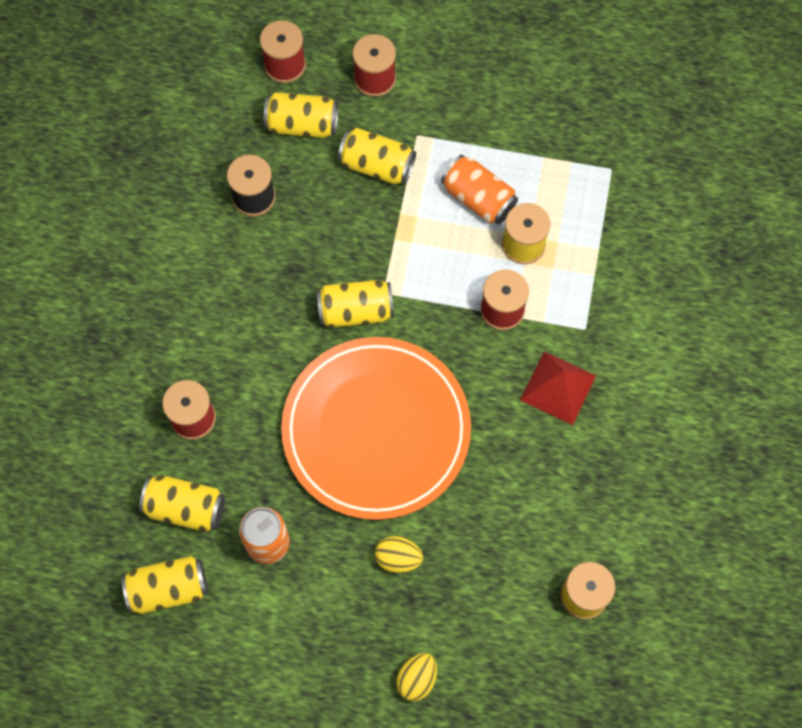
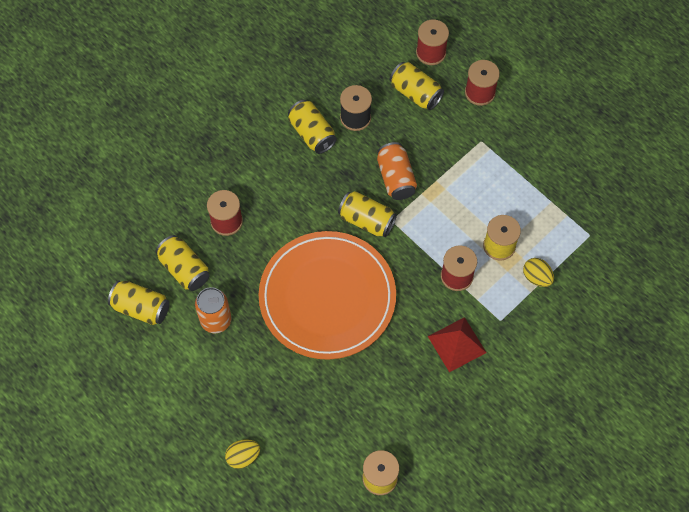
camera: 35 degrees right, 5 degrees down
(377, 165) = (443, 144): yellow can -> yellow can (312, 133)
(398, 558) = (284, 380): yellow egg -> yellow egg (536, 277)
(478, 198) = (491, 201): orange can -> orange can (396, 178)

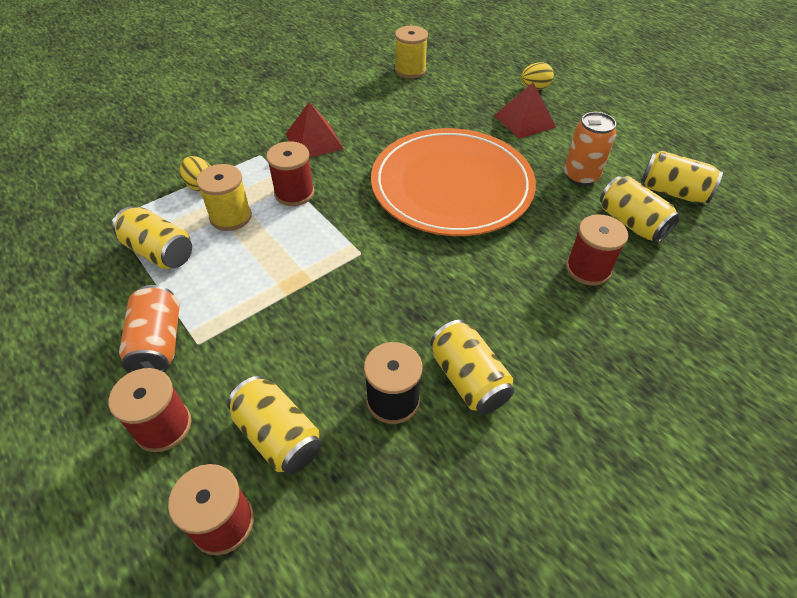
camera: 175 degrees left, 15 degrees down
(258, 396) = (524, 121): none -> red pyramid
(366, 220) = (394, 255): yellow can -> yellow can (159, 252)
(396, 178) = (344, 303): orange can -> orange can (158, 343)

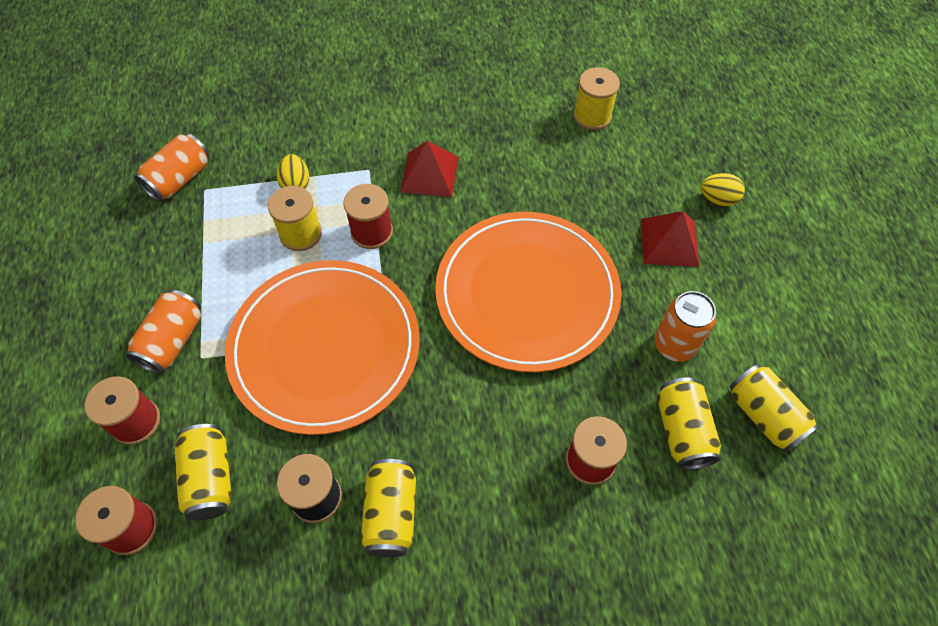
camera: 30 degrees right, 10 degrees up
(80, 220) = (180, 179): none -> orange can
(159, 252) = (222, 245): yellow can -> none
(314, 286) = (325, 347): none -> orange plate

